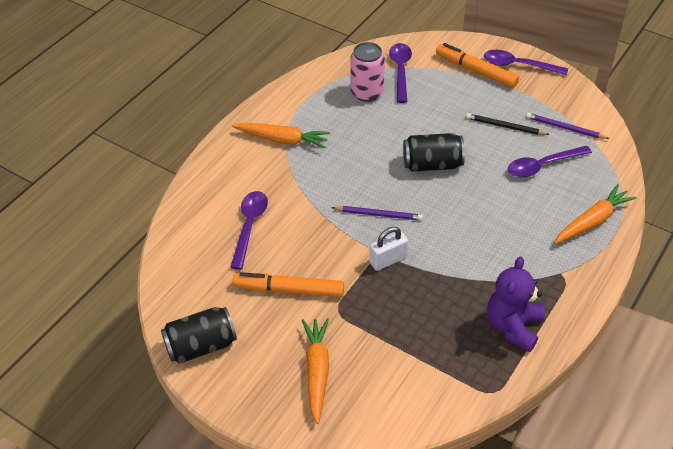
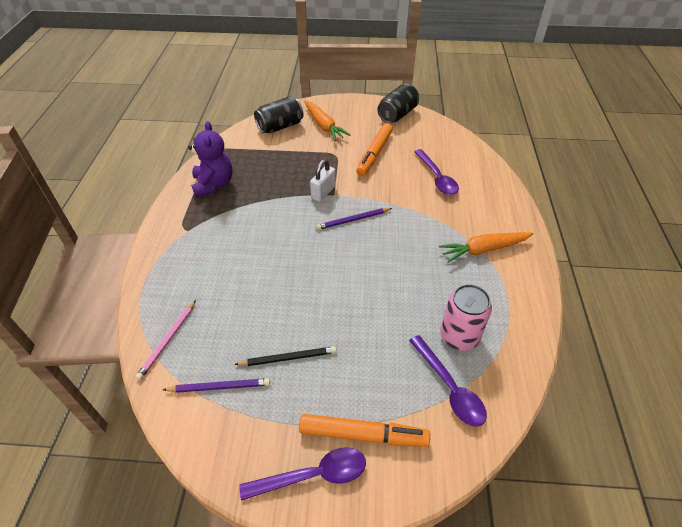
camera: 150 degrees right, 0 degrees up
(289, 290) = (374, 154): orange marker -> orange marker turned 135 degrees clockwise
(432, 164) = (338, 281): black can -> black can (280, 126)
(542, 166) = (231, 324): purple spoon -> none
(592, 221) = (168, 284): orange carrot -> none
(600, 173) = (168, 340): none -> pink pencil

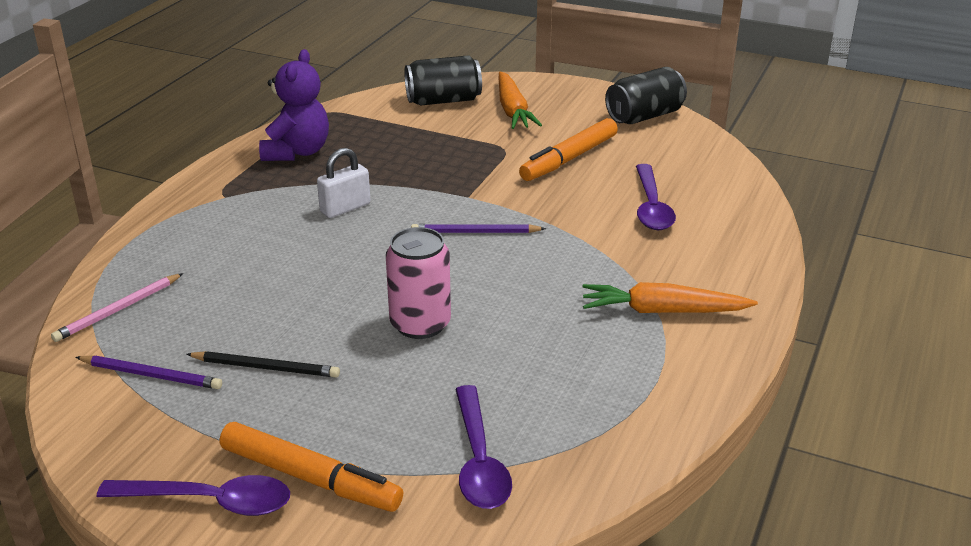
camera: 20 degrees right, 15 degrees down
(323, 192) = (453, 191): white padlock -> white padlock (345, 208)
(459, 336) = (539, 406): pink can -> pink can (420, 324)

